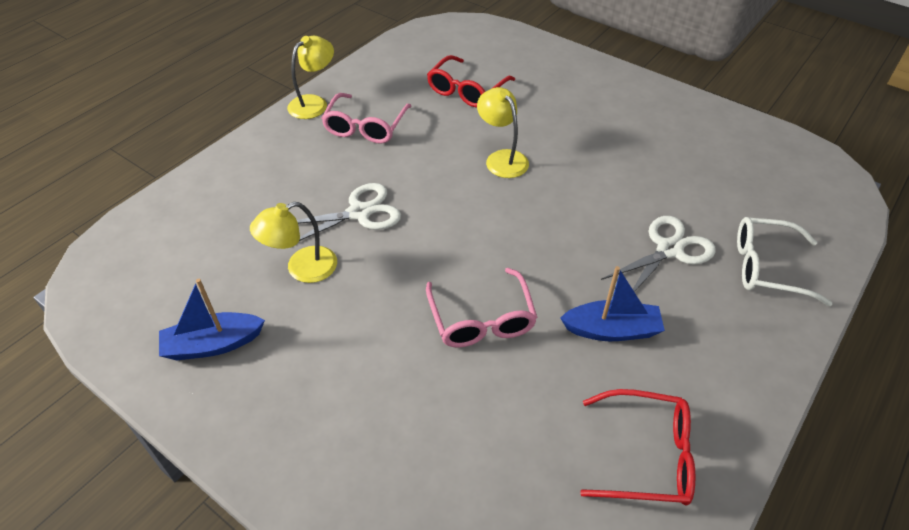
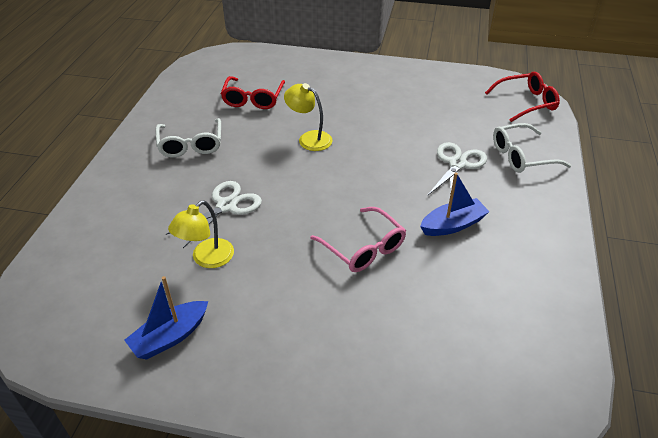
camera: 25 degrees left, 5 degrees down
(314, 103) = (136, 139): yellow lamp -> none
(365, 127) = (191, 145): pink glasses -> white glasses
(646, 456) = (521, 292): red glasses -> red glasses (526, 102)

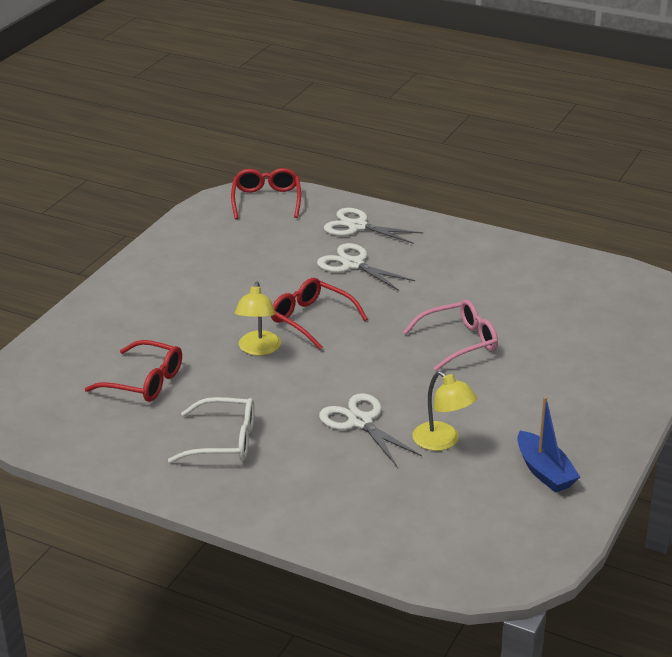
camera: 75 degrees left, 10 degrees down
(309, 138) = (258, 349): yellow lamp -> yellow lamp turned 45 degrees counterclockwise
(361, 156) = (311, 320): none -> red glasses
(453, 225) = (444, 287): blue boat -> none
(521, 156) = (357, 226): white glasses -> white scissors

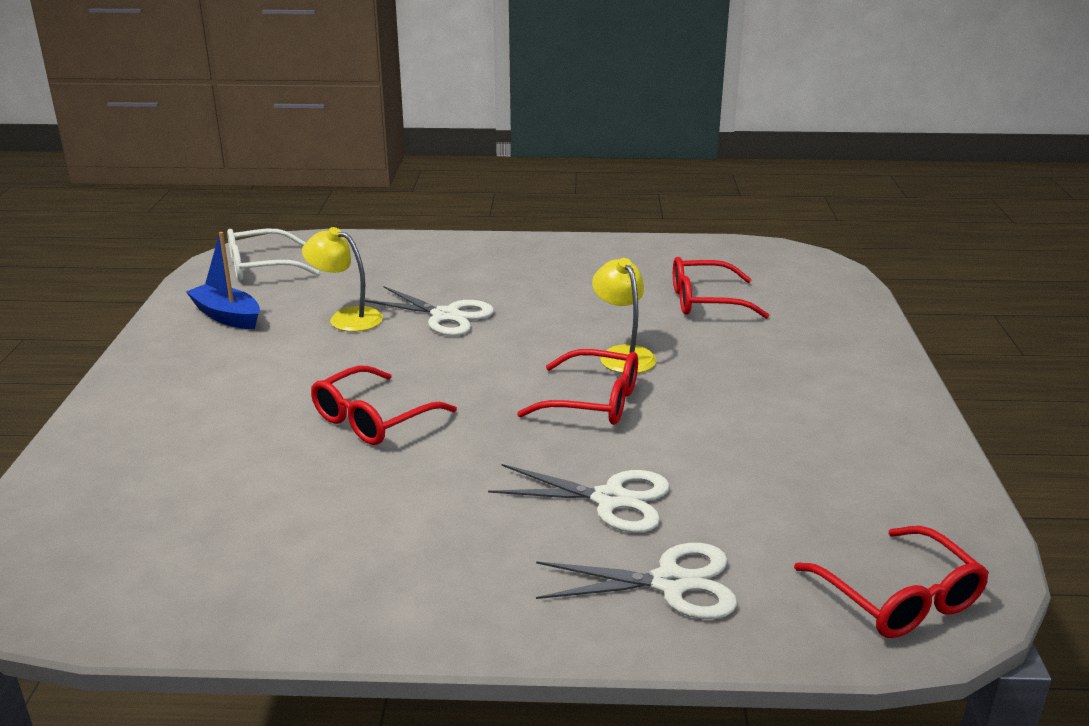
camera: 155 degrees right, 5 degrees down
(224, 441) = (568, 276): white glasses -> white glasses (261, 267)
(459, 342) = (373, 419): pink glasses -> red glasses

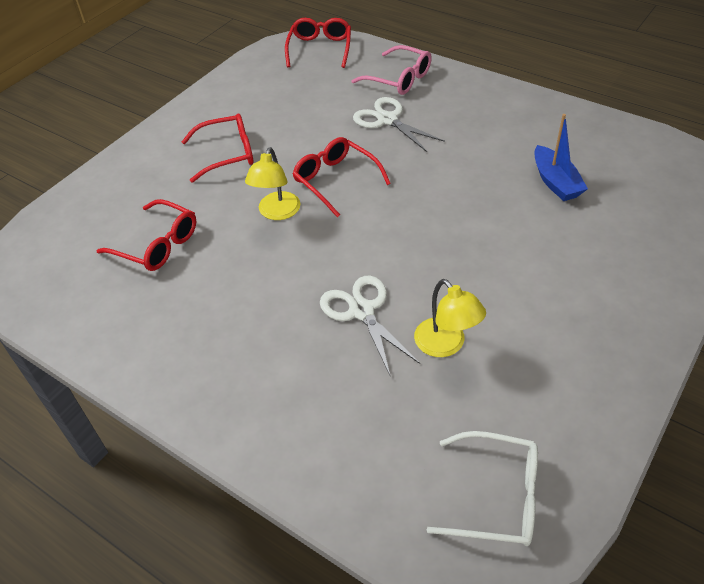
camera: 145 degrees left, 20 degrees up
(227, 316) = (556, 397): blue boat -> blue boat (555, 182)
(373, 419) = (479, 216): red glasses -> red glasses (227, 154)
(670, 583) = (399, 79): white scissors -> pink glasses

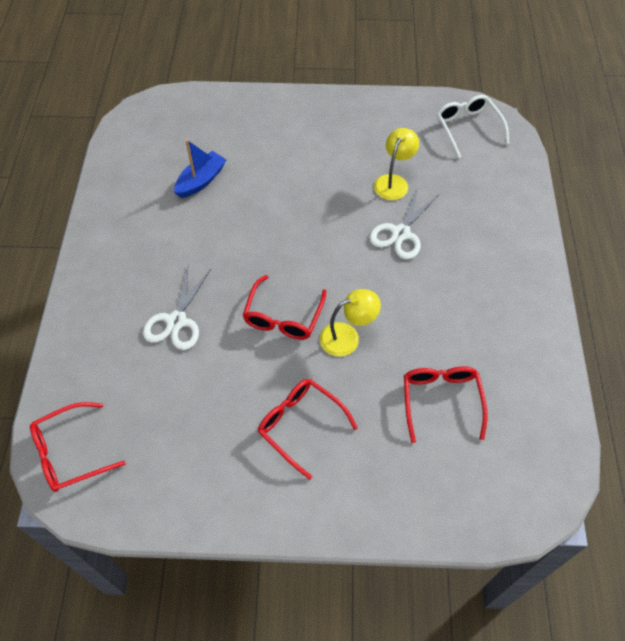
camera: 125 degrees left, 10 degrees up
(399, 79) = (102, 344): pink glasses -> none

